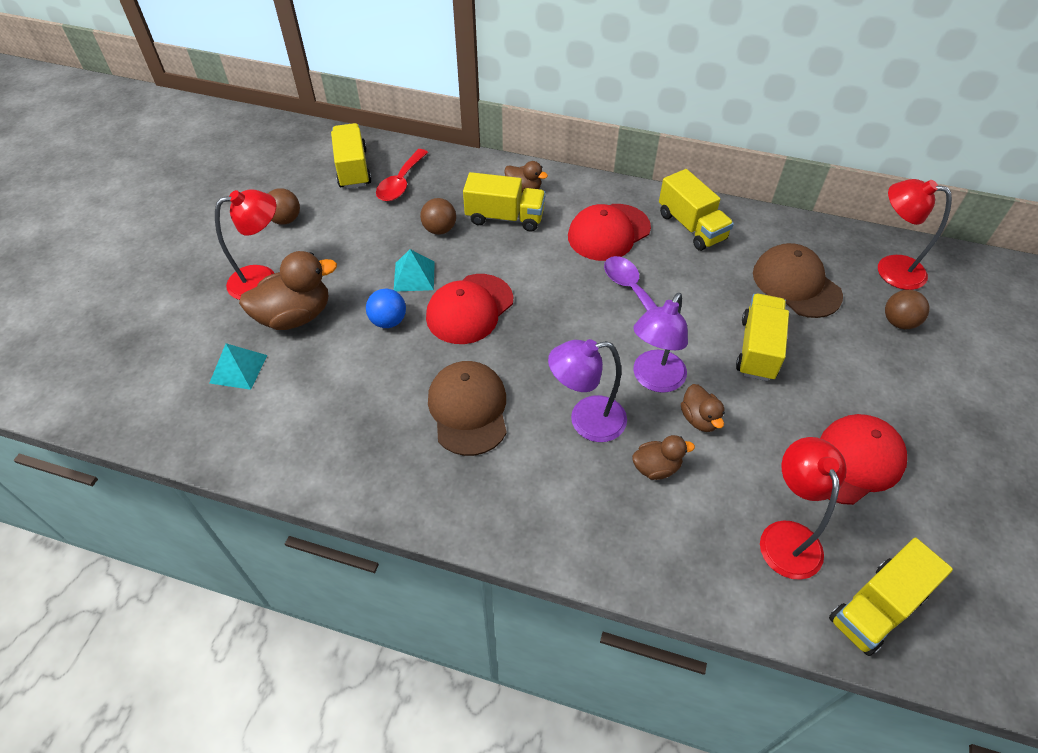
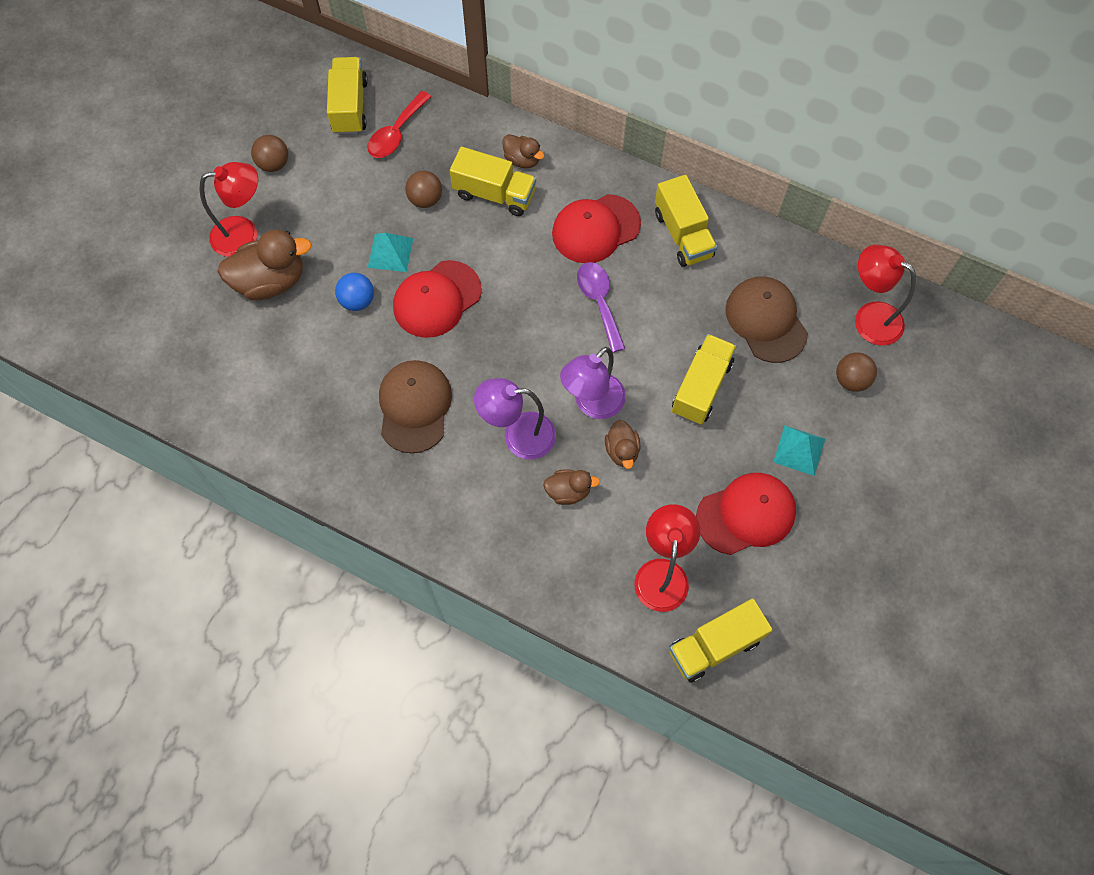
camera: 10 degrees right, 15 degrees up
(238, 369) = (213, 331): turquoise pyramid -> turquoise pyramid (799, 450)

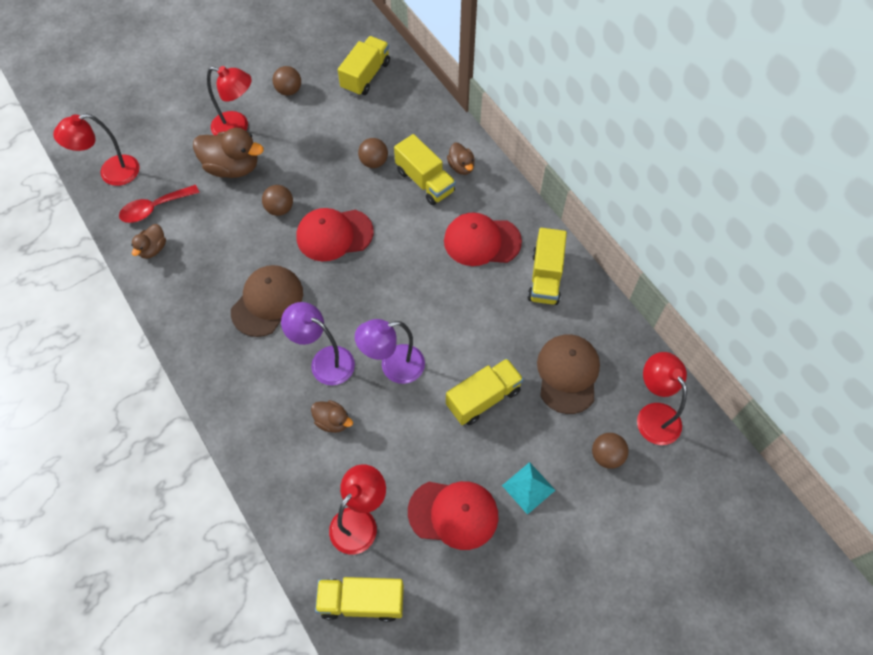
camera: 30 degrees right, 5 degrees down
(132, 357) = (111, 173): none -> red lamp
(357, 301) = (280, 209): blue ball -> brown ball
(390, 252) = (325, 187): turquoise pyramid -> none
(396, 133) = (385, 108): red spoon -> red spoon (154, 208)
(599, 302) = (448, 295): purple spoon -> none
(622, 451) = (392, 413): brown duck -> brown duck (153, 249)

